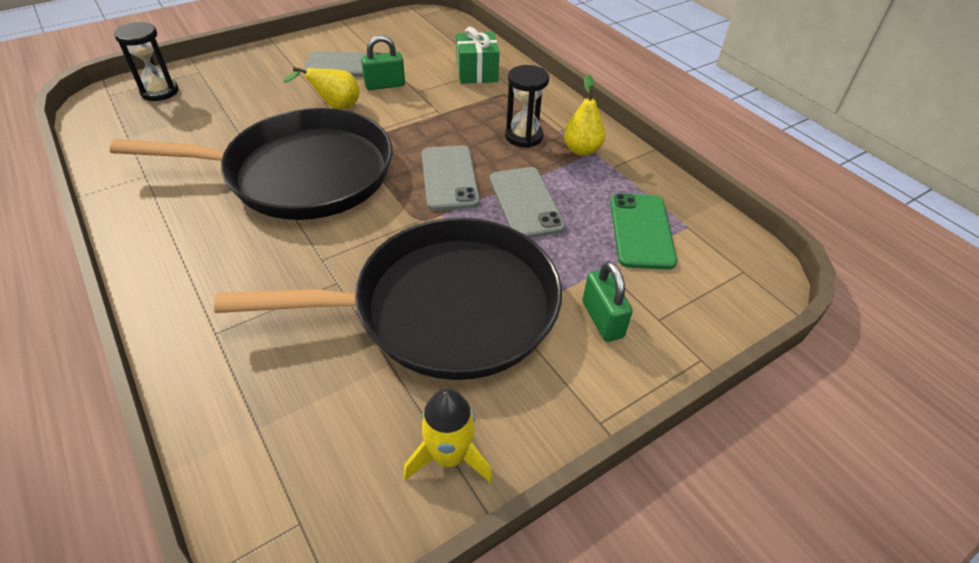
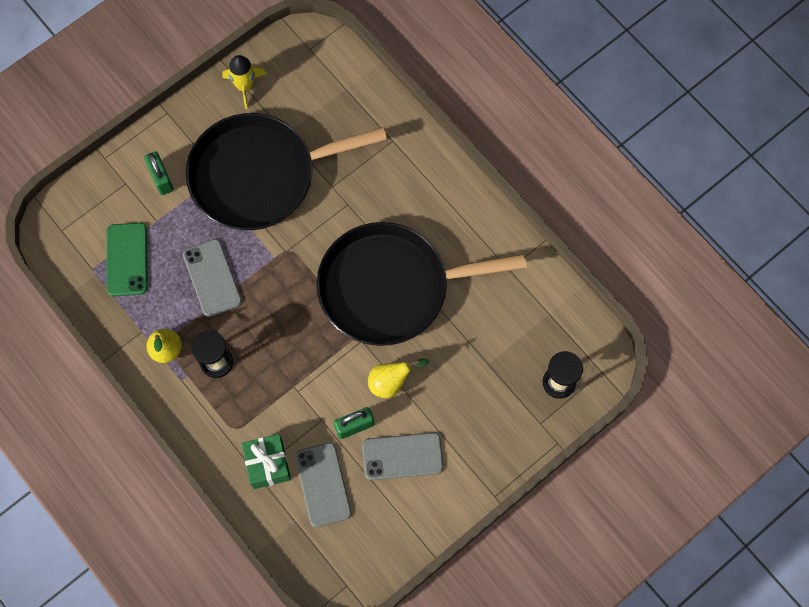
camera: 175 degrees right, 25 degrees up
(449, 178) = (273, 298): grey phone -> grey phone (323, 484)

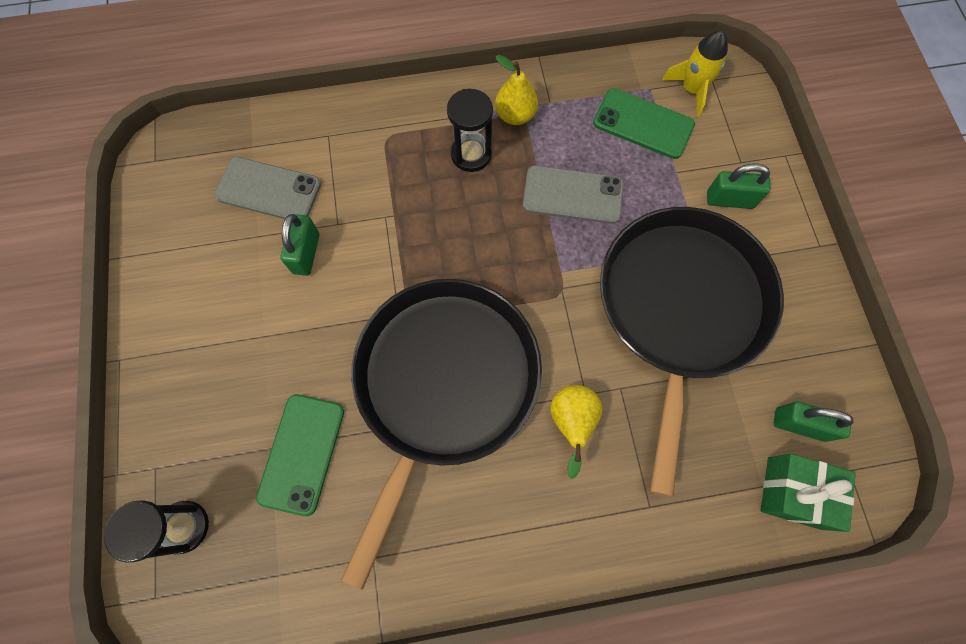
camera: 120 degrees right, 0 degrees up
(245, 86) = (822, 354): yellow rocket -> yellow rocket (691, 90)
(268, 464) = (328, 150): green gift -> green gift (794, 492)
(297, 83) = (799, 424): none -> green padlock
(391, 382) = (327, 319): yellow pear -> yellow pear (571, 422)
(402, 456) = (237, 285): grey phone -> none
(479, 343) = (302, 453): none -> green phone

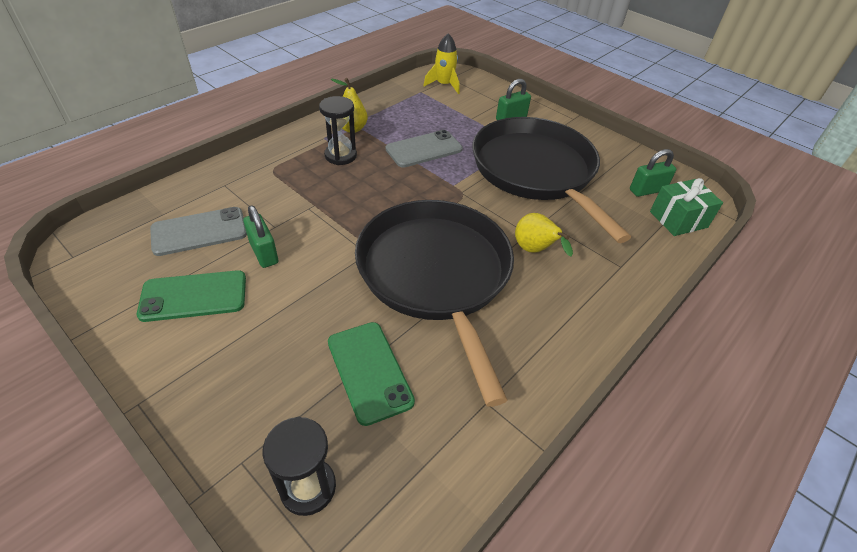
camera: 40 degrees left, 25 degrees down
(643, 124) = (432, 106): green phone -> green phone (194, 296)

